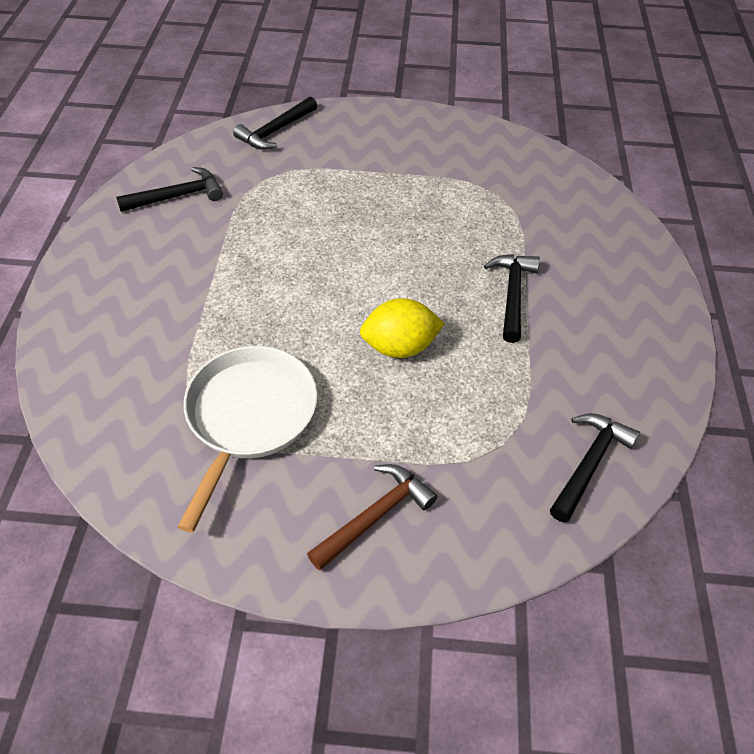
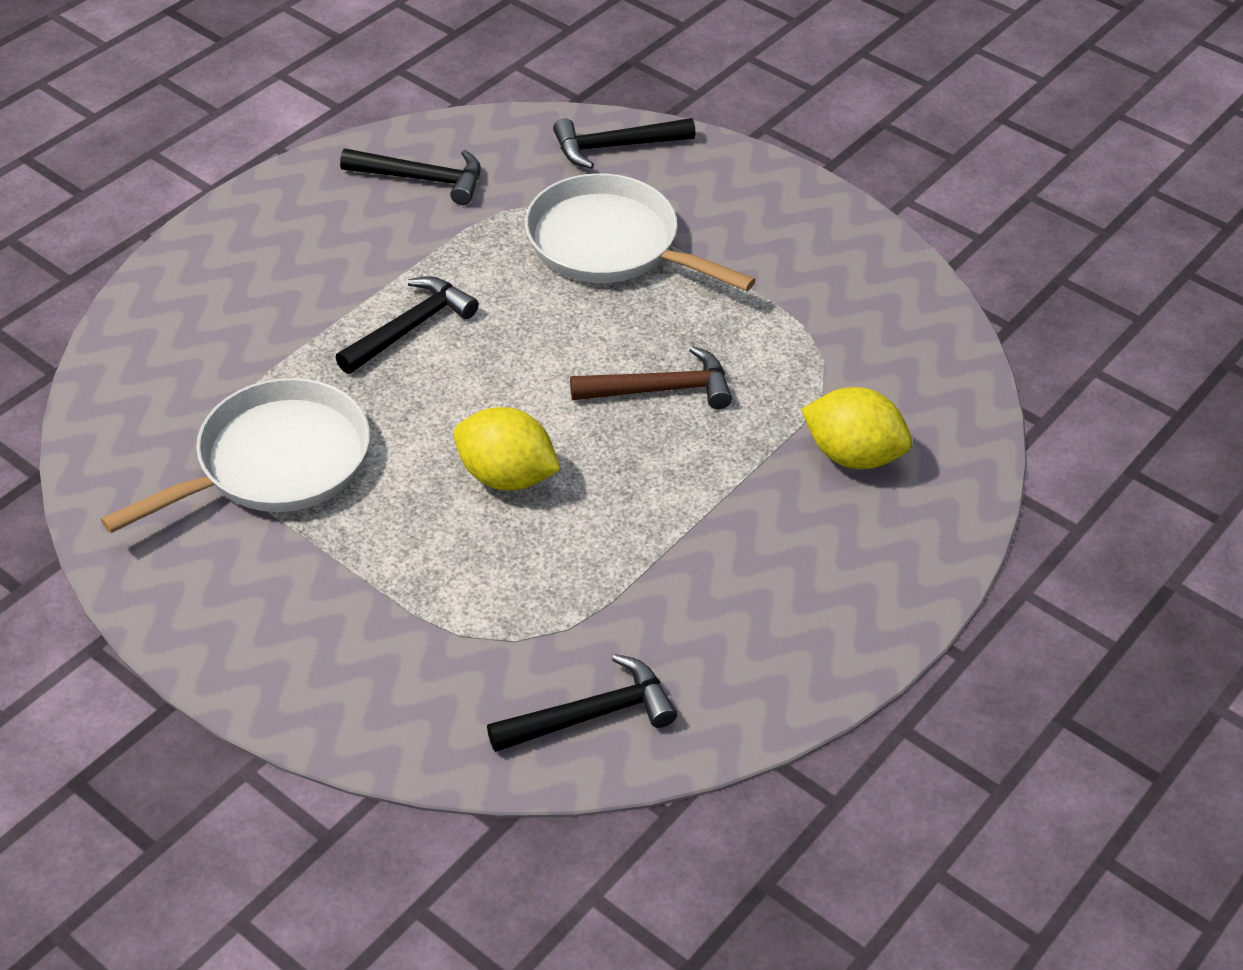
camera: 35 degrees right, 5 degrees down
(325, 185) = (610, 244): none -> white pan
(375, 515) = (307, 629): brown hammer -> brown hammer (661, 389)
(512, 294) = (706, 488): black hammer -> black hammer (411, 327)
(564, 238) = (853, 455): none -> yellow lemon

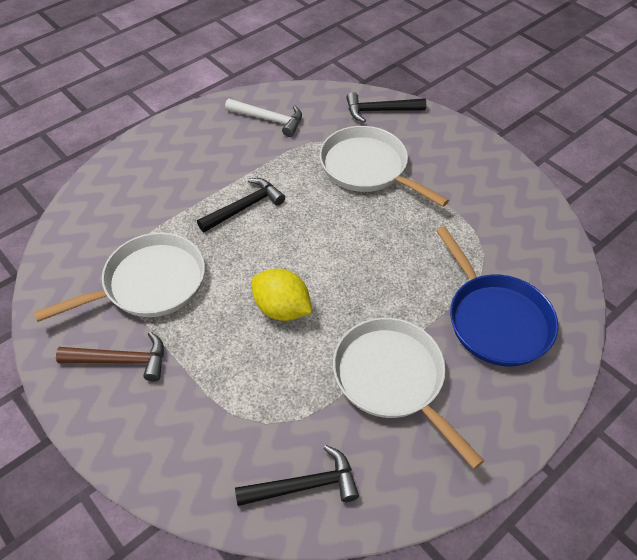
camera: 10 degrees right, 5 degrees up
(422, 179) = (269, 120): black hammer -> white hammer
(661, 389) = (383, 262): brown hammer -> brown hammer (121, 360)
(703, 557) = (392, 379): none -> white pan
(853, 455) = (495, 319): yellow lemon -> blue pan

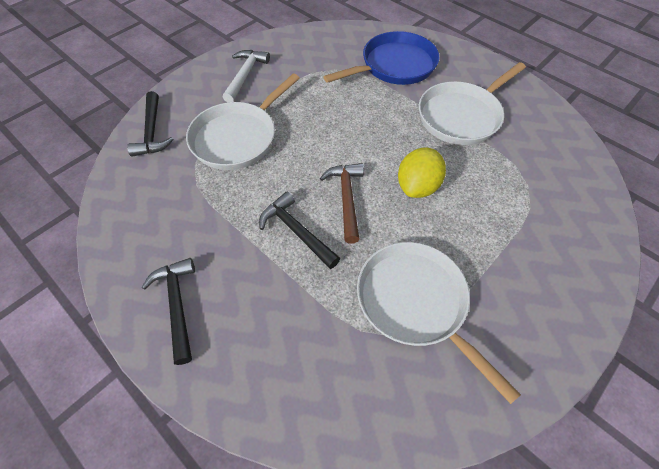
camera: 95 degrees left, 5 degrees up
(121, 360) = (513, 307): brown hammer -> brown hammer (346, 198)
(269, 120) = (153, 226): white hammer -> white hammer (245, 75)
(305, 485) = (564, 158): black hammer -> black hammer (177, 305)

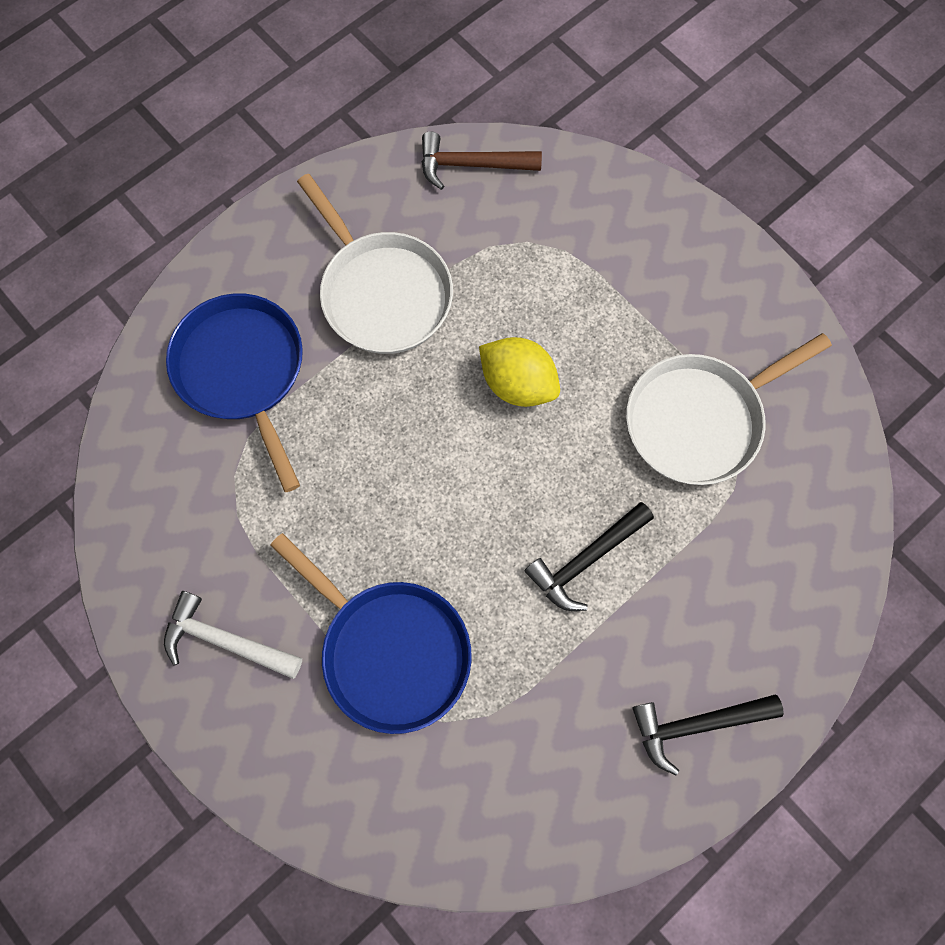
camera: 85 degrees left, 15 degrees up
(152, 132) = (358, 808): black hammer -> none
(238, 138) = (390, 650): white pan -> blue pan
(346, 198) = (532, 485): brown hammer -> brown hammer (471, 165)

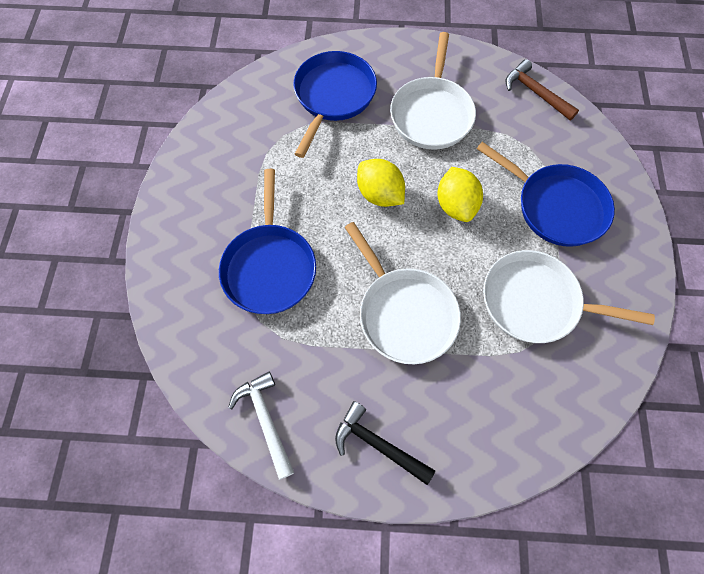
camera: 45 degrees right, 5 degrees down
(225, 640) = (206, 197): white hammer -> white hammer (265, 419)
(423, 447) = (379, 194): none -> yellow lemon
(585, 560) = (404, 313): black hammer -> white pan
(620, 290) = (556, 206): none -> blue pan

